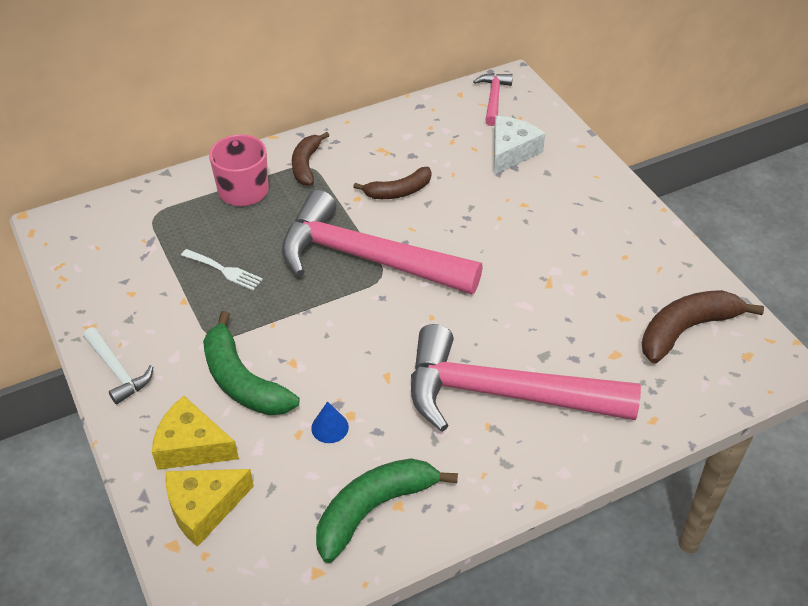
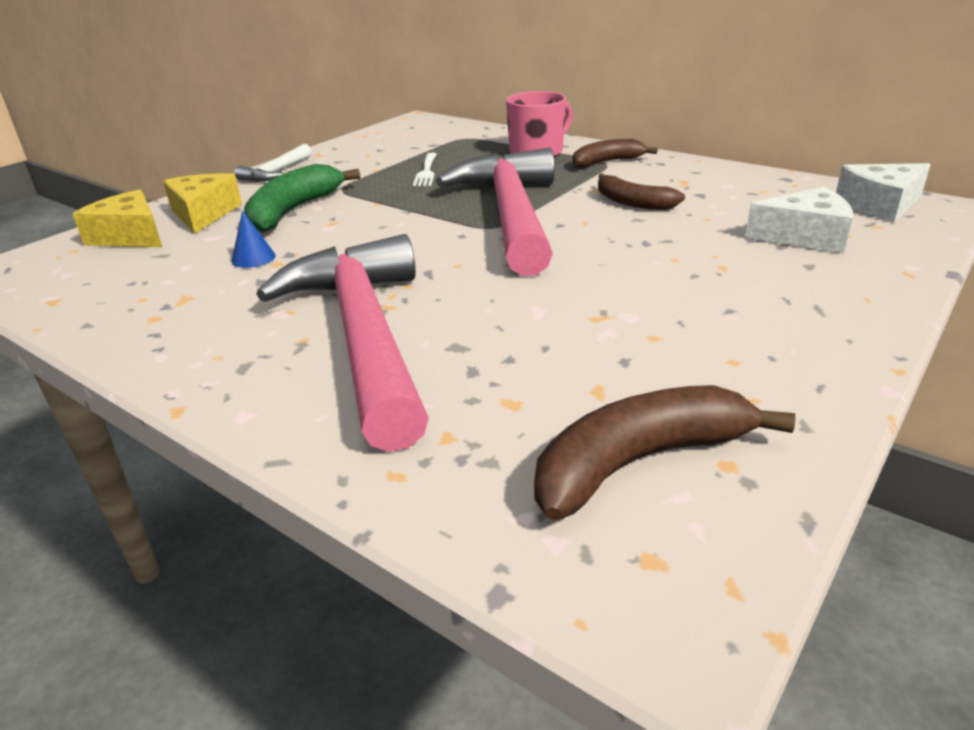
camera: 65 degrees right, 15 degrees down
(374, 509) = (144, 306): green banana -> none
(493, 98) = (880, 205): pink hammer -> white cheese
(686, 330) = (639, 462): brown banana -> brown banana turned 60 degrees counterclockwise

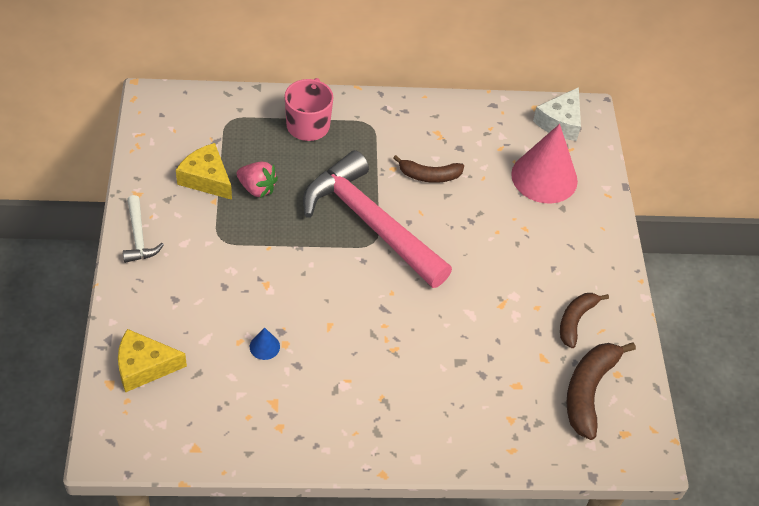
camera: 45 degrees left, 20 degrees up
(203, 214) = (160, 317): yellow cheese -> yellow cheese (206, 179)
(293, 211) = (222, 283): green banana -> none
(363, 335) = (408, 378): pink hammer -> none
(426, 172) = (257, 188): white fork -> pink strawberry
(607, 162) = (369, 123): brown banana -> brown banana (575, 320)
(805, 236) = (544, 177): white cheese -> pink cone

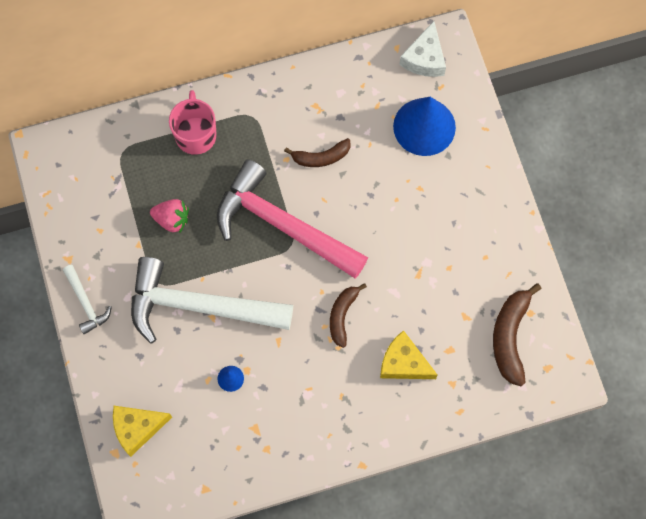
camera: 10 degrees left, 20 degrees up
(206, 179) = (123, 223): yellow cheese -> yellow cheese (403, 363)
(256, 271) = (199, 306): none -> white hammer
(544, 177) = (424, 126): pink cone -> blue cone
(575, 320) = (484, 271): brown banana -> brown banana (342, 315)

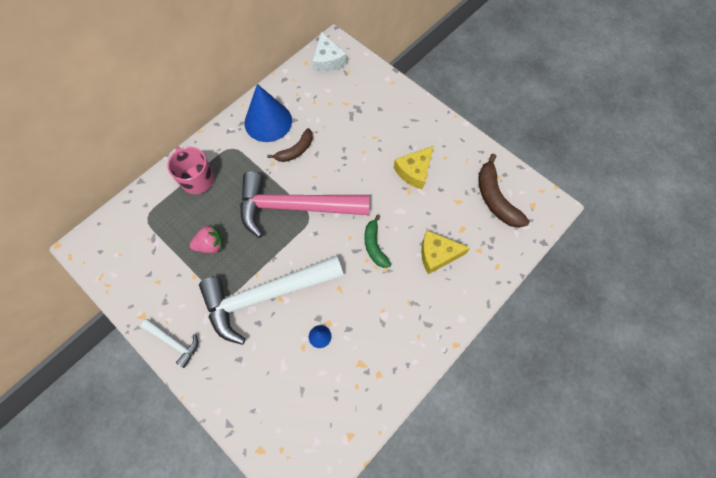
camera: 30 degrees left, 5 degrees down
(137, 428) = (268, 418): yellow cheese -> yellow cheese (414, 171)
(342, 315) = (374, 246): brown banana -> green banana
(424, 126) = (353, 99): blue cone -> blue cone (268, 121)

